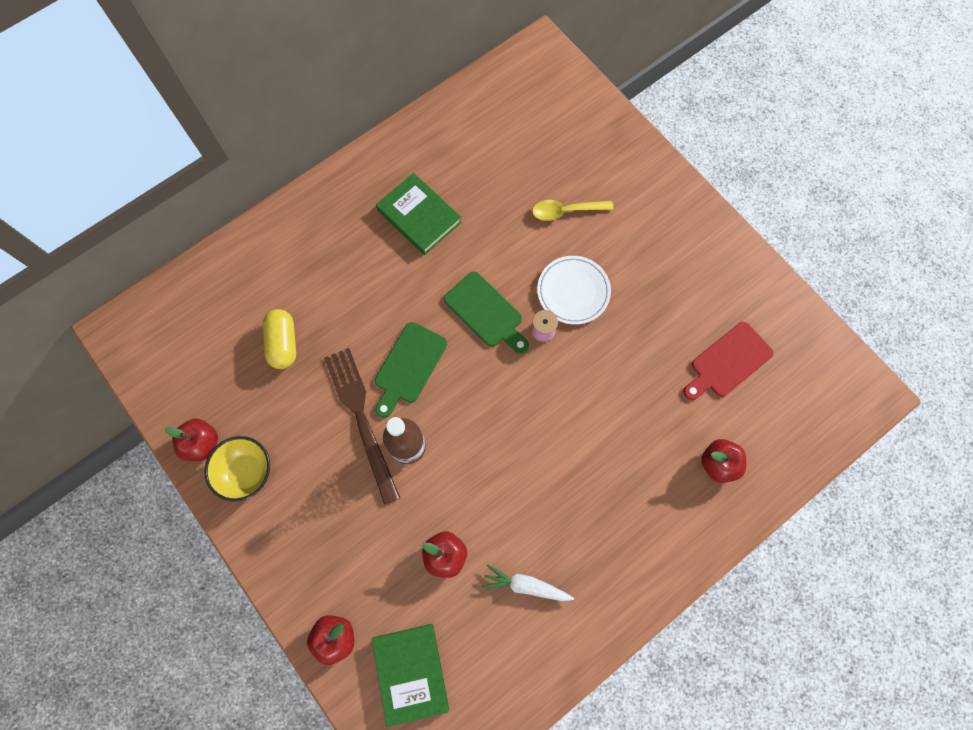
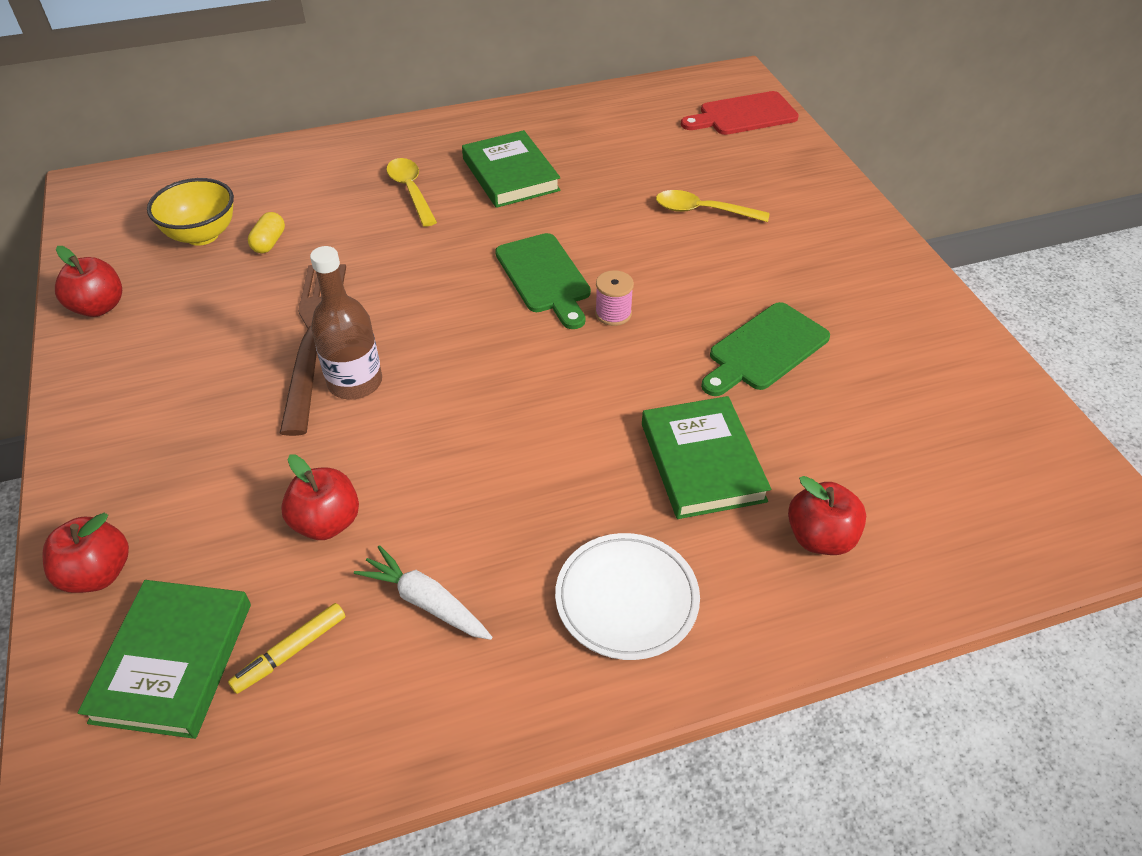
camera: 20 degrees right, 25 degrees down
(247, 472) = (129, 350): yellow bowl -> yellow bowl (202, 235)
(283, 343) = (269, 242): yellow capsule -> yellow capsule, size x0.61
(356, 257) = (410, 191): none -> yellow spoon
(408, 366) = (409, 303): green cutting board -> green cutting board (764, 350)
(469, 643) = (290, 652): none -> yellow marker
(573, 291) = (675, 286): white plate -> white plate (626, 599)
(638, 433) = (702, 462): none -> green book
(728, 362) = (880, 417): red cutting board -> red cutting board (743, 115)

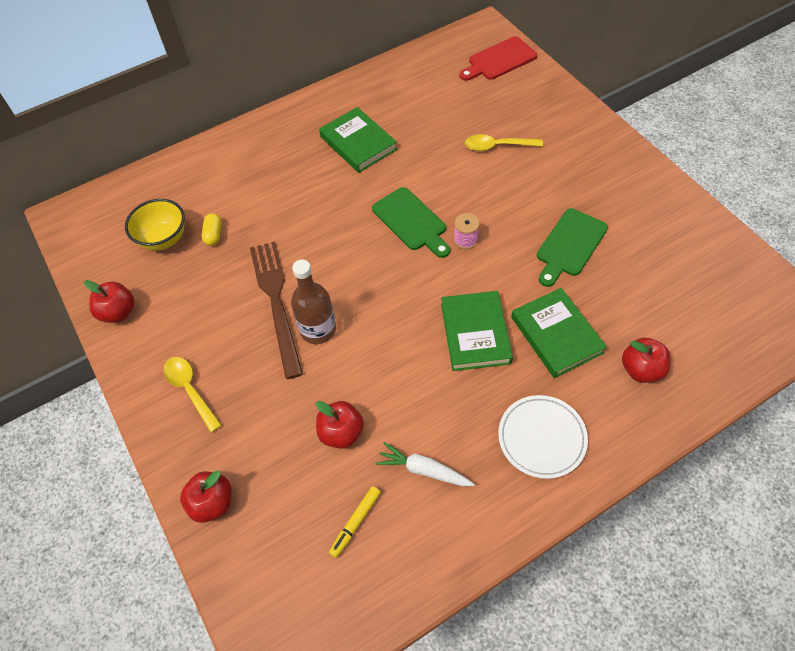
camera: 10 degrees left, 10 degrees up
(173, 661) = (286, 547): green book -> green book (475, 333)
(410, 191) = (294, 171): yellow spoon -> yellow spoon (190, 390)

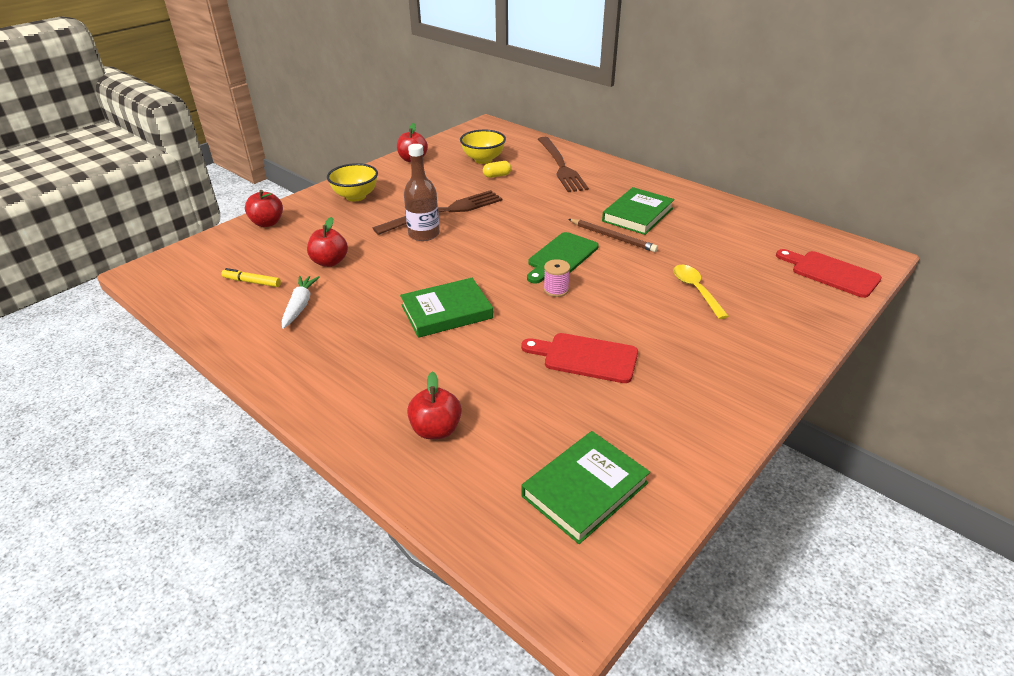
camera: 70 degrees right, 20 degrees down
(190, 390) = (356, 196): yellow spoon -> yellow bowl
(223, 173) = (561, 166): none -> brown fork
(391, 174) = (612, 237): none -> brown pencil
(541, 438) = (339, 367): white plate -> none
(556, 335) = (461, 362): green book -> green book (585, 489)
(569, 245) = (585, 357): green cutting board -> red cutting board

